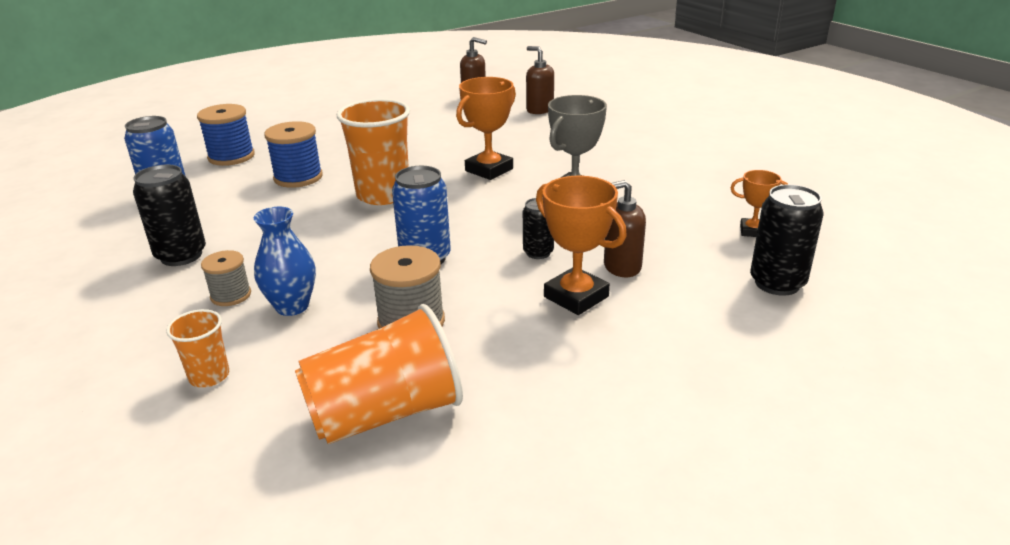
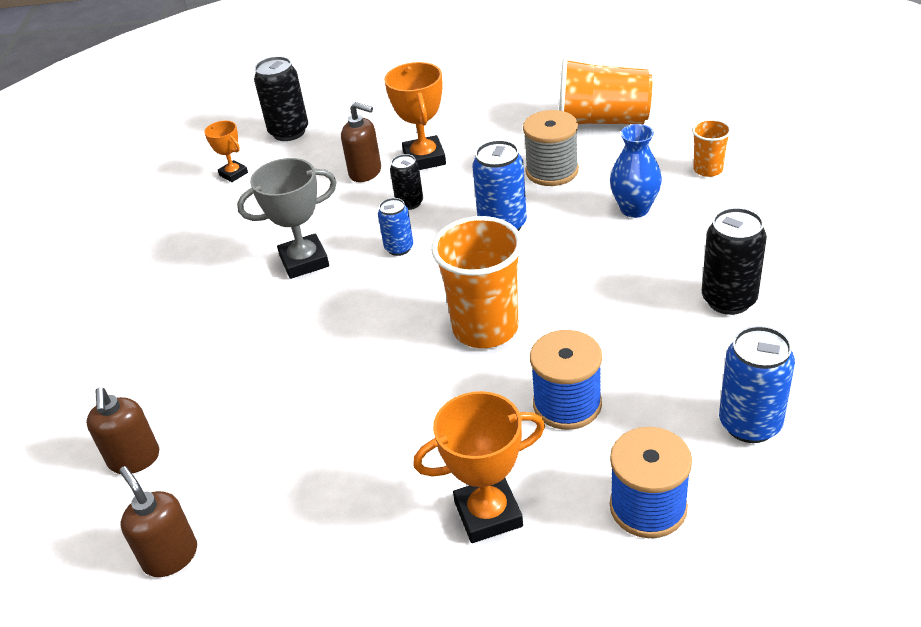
camera: 145 degrees left, 10 degrees up
(231, 295) = (684, 234): grey spool -> none
(489, 170) = (341, 332): orange trophy -> orange trophy (488, 514)
(505, 219) = (399, 248): none -> blue can

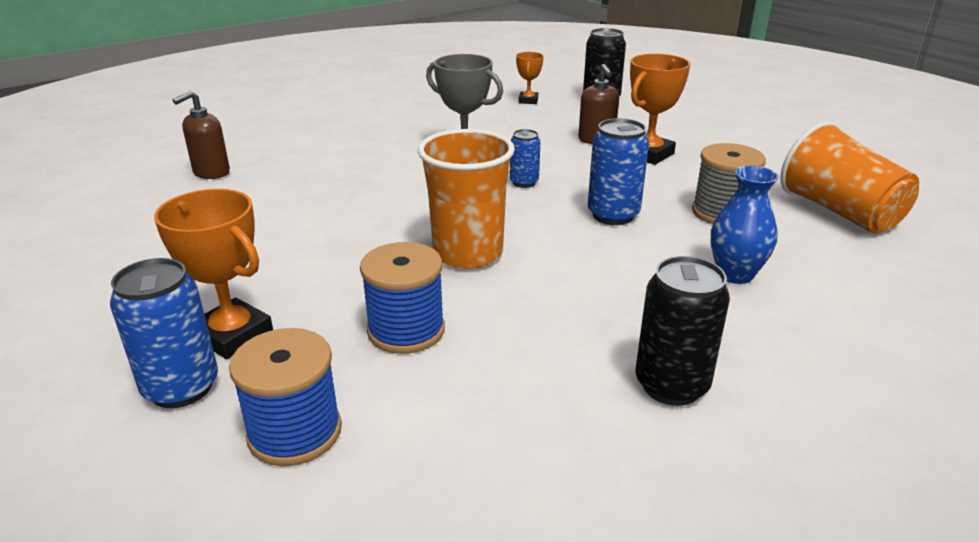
camera: 50 degrees right, 10 degrees down
(170, 556) = (124, 216): brown soap dispenser -> none
(409, 203) = (584, 168): black can -> none
(708, 169) = (871, 298): orange cup -> none
(750, 424) = (478, 471): blue can -> blue can (181, 388)

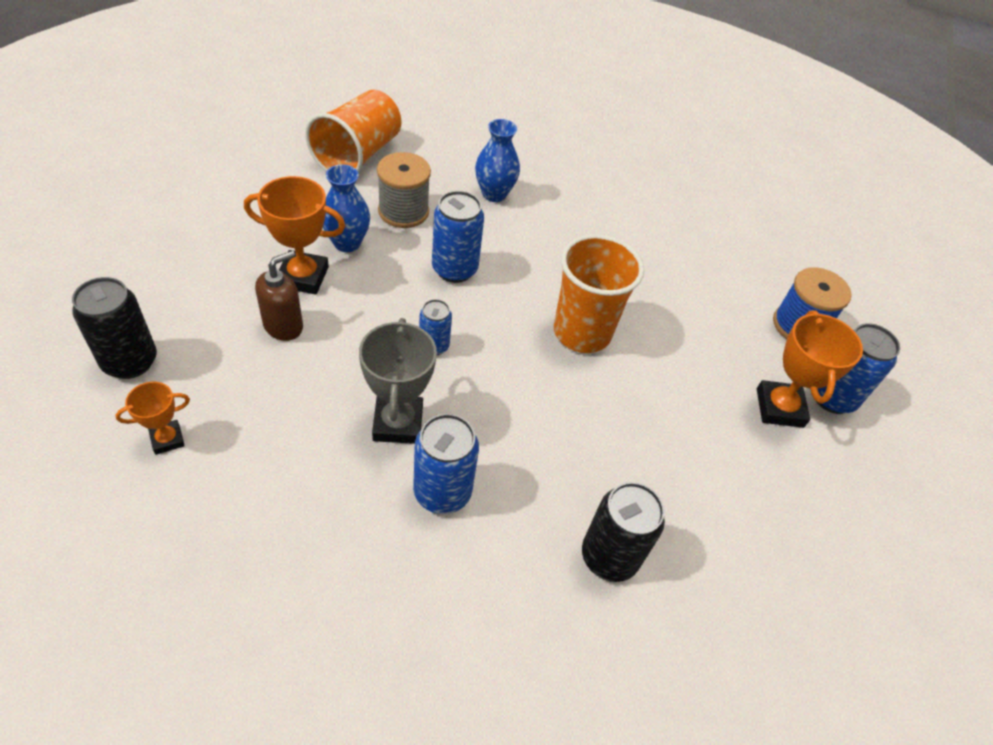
camera: 130 degrees left, 20 degrees up
(211, 172) = (621, 657): brown soap dispenser -> none
(393, 154) = (442, 492): none -> blue can
(406, 330) = (690, 323): blue spool -> none
(671, 385) = (628, 202): black can -> black can (609, 557)
(684, 178) = (347, 243): none -> blue vase

